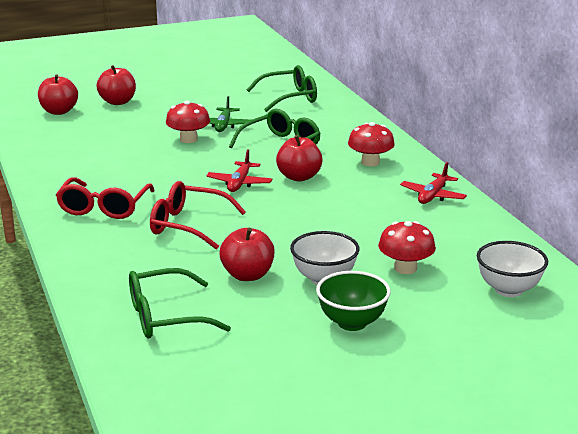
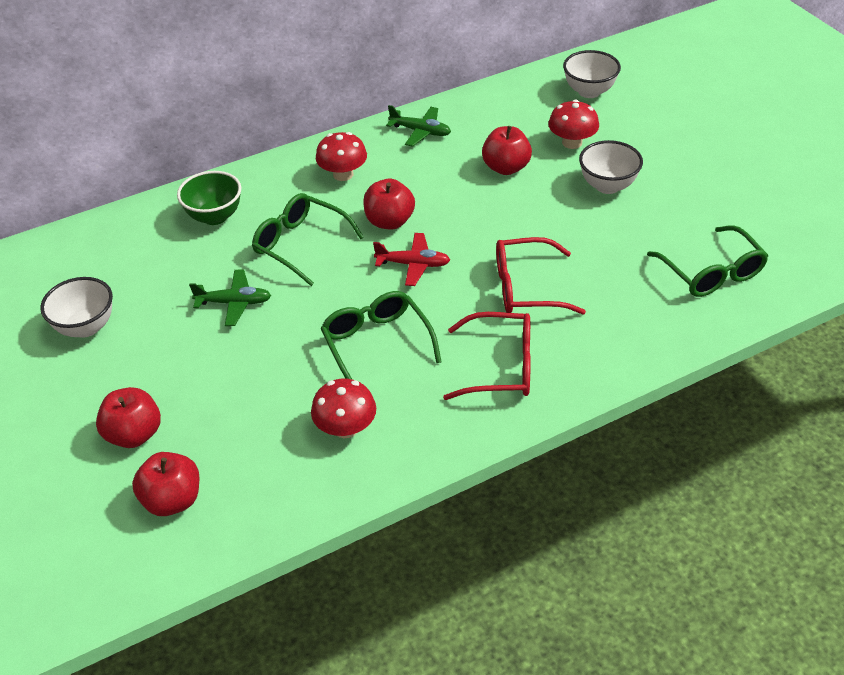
camera: 95 degrees left, 20 degrees up
(188, 139) = (284, 328): red mushroom -> red mushroom (346, 428)
(189, 225) = (527, 288): red glasses -> red glasses turned 75 degrees clockwise
(220, 88) = (86, 327): none -> white bowl
(247, 275) = (617, 232): red apple -> red apple (506, 168)
(289, 98) = (133, 255): green glasses -> green glasses (377, 344)
(352, 323) = (673, 165): green bowl -> green bowl (215, 216)
(433, 196) = (420, 131): red plane -> green plane

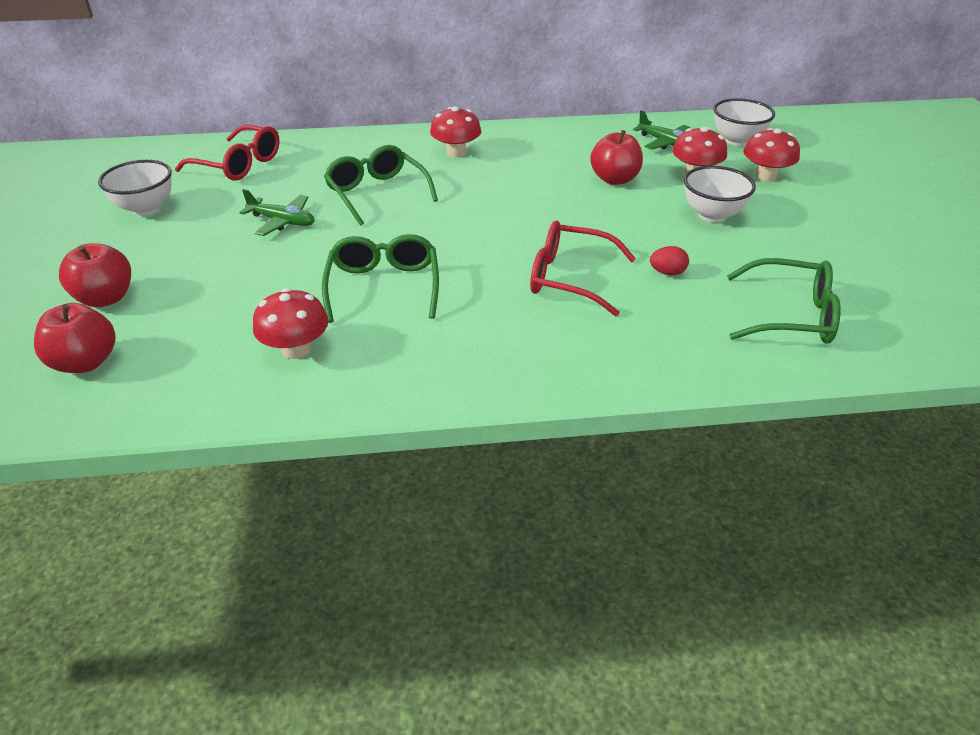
camera: 20 degrees right, 5 degrees down
(215, 216) = (321, 158): green bowl -> none
(389, 221) = (472, 195): red apple -> none
(413, 264) = (469, 232): red plane -> none
(420, 131) = (550, 137): green plane -> green plane (665, 143)
(500, 366) = (493, 339): red glasses -> red glasses (238, 164)
(601, 258) = (667, 273): none -> red egg
(631, 128) = (765, 176): none -> red mushroom
(711, 272) = (789, 315): green glasses -> green glasses turned 75 degrees counterclockwise

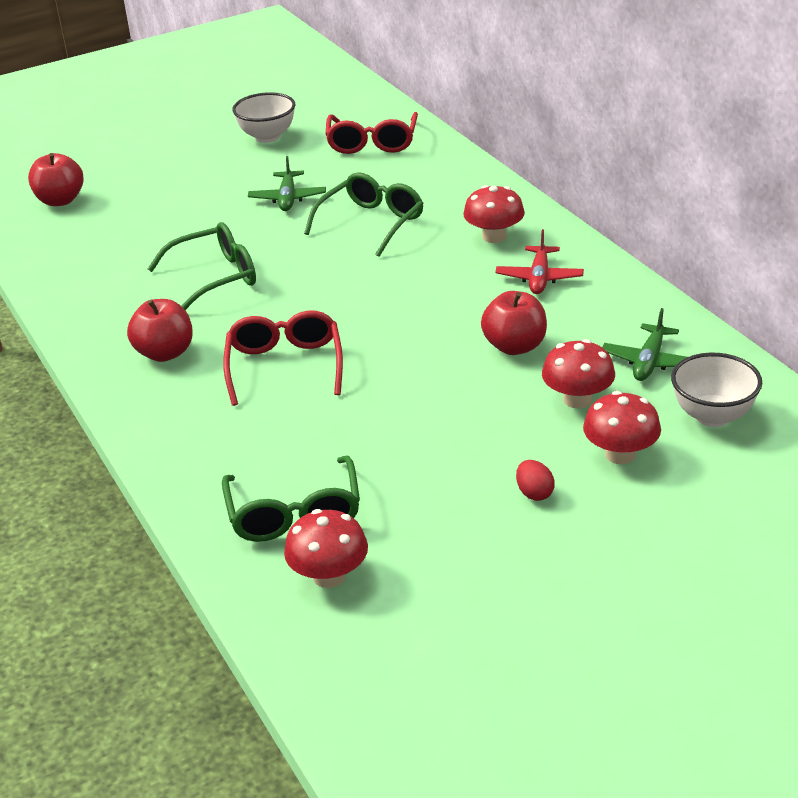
camera: 70 degrees right, 5 degrees down
(106, 298) = (135, 175): red apple -> red apple (165, 353)
(296, 349) = (111, 270): red mushroom -> red mushroom (329, 576)
(531, 151) = (539, 278): none -> red plane
(667, 273) = (330, 421): red egg -> red egg (534, 493)
(712, 215) = (479, 429): white bowl -> none

